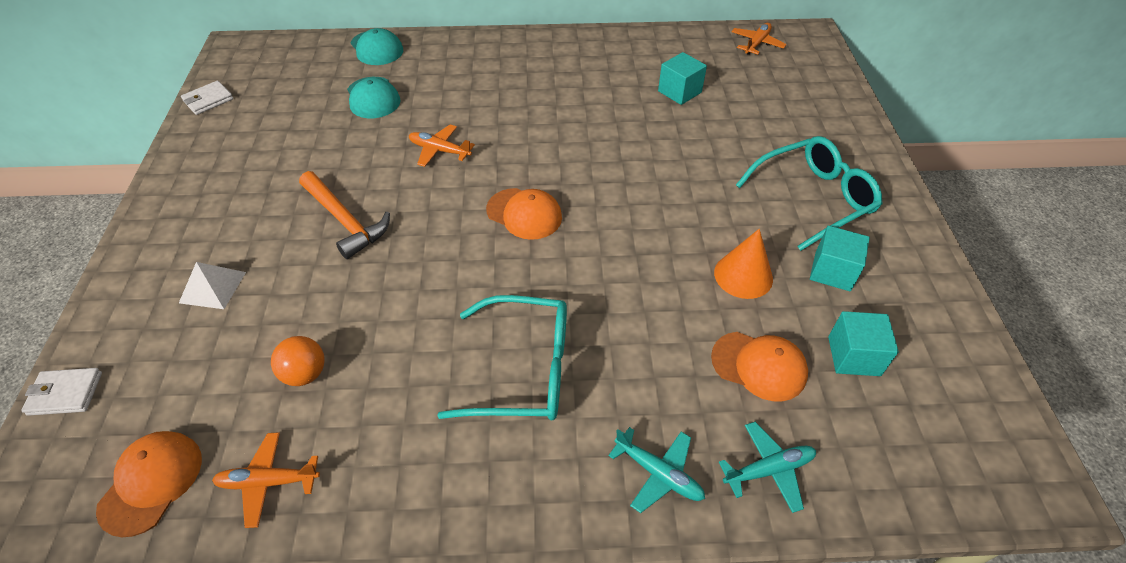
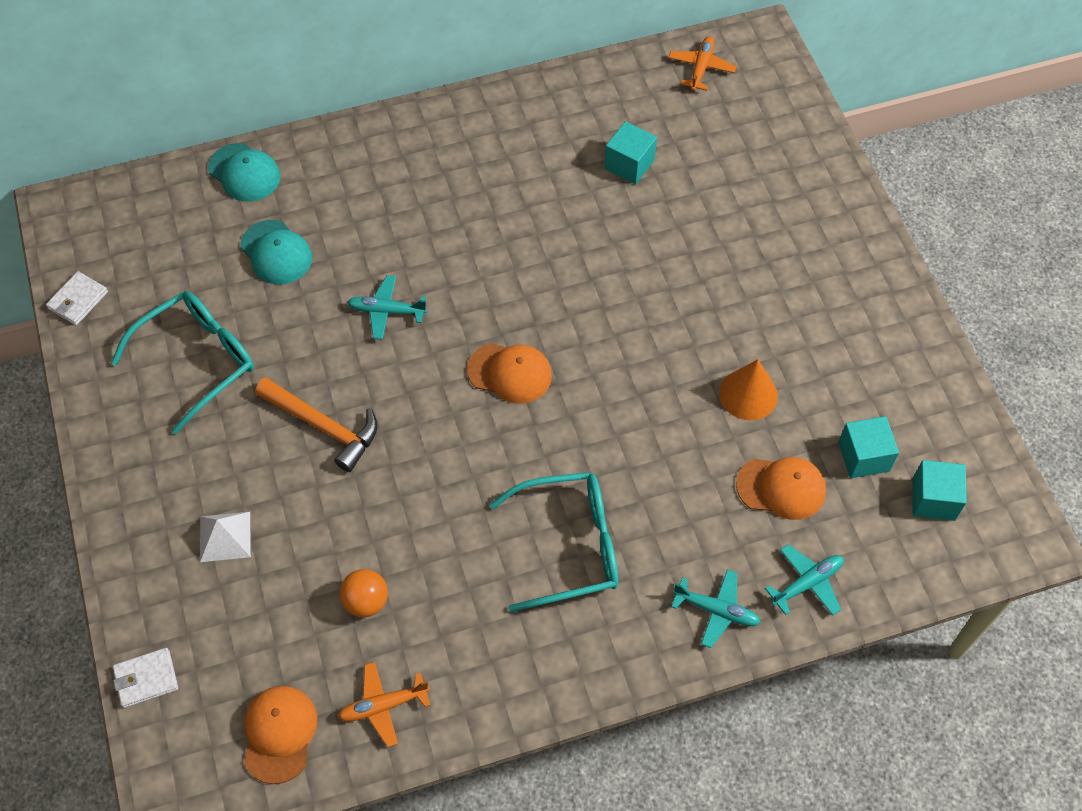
camera: 15 degrees left, 10 degrees up
(439, 150) = (386, 311): orange plane -> turquoise plane
(813, 198) = (800, 284): turquoise glasses -> turquoise glasses (198, 360)
(832, 271) = (832, 369): turquoise cube -> turquoise cube (933, 499)

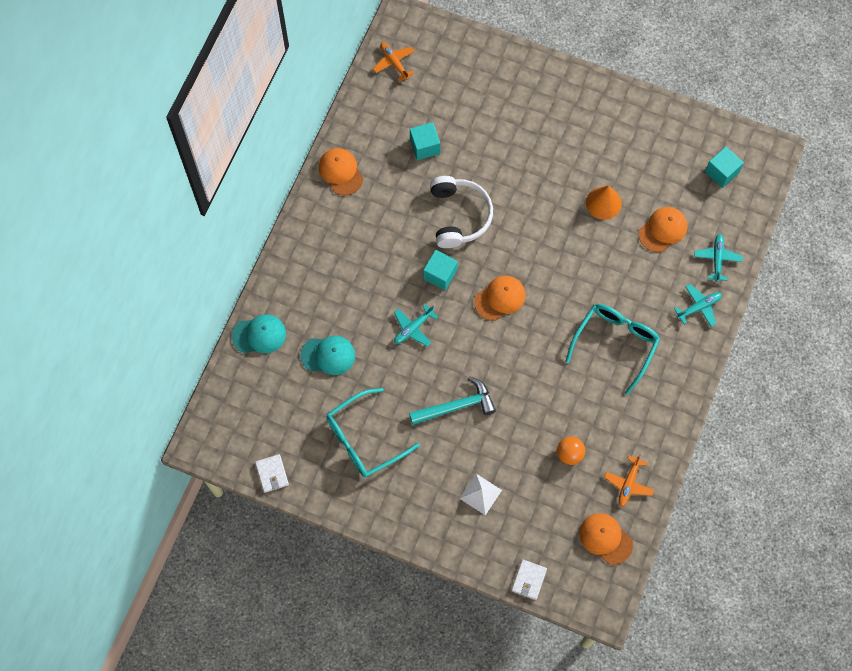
camera: 50 degrees left, 10 degrees up
(198, 360) = (364, 439): turquoise glasses -> turquoise glasses turned 120 degrees counterclockwise
(323, 426) = (456, 406): orange hammer -> turquoise hammer
(516, 111) = (341, 172): none -> orange cap
(576, 257) = (459, 216): none -> white headphones
(863, 457) = (677, 182): turquoise cube -> turquoise cube (440, 274)

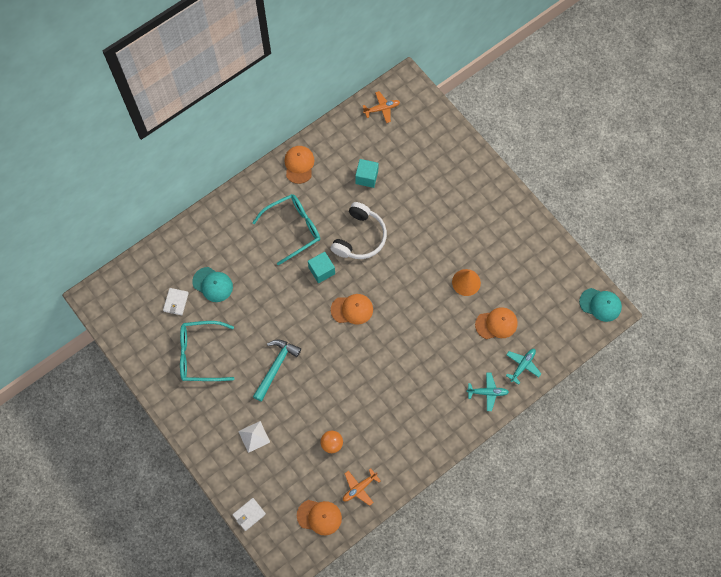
camera: 30 degrees right, 0 degrees up
(259, 335) = (176, 246): turquoise cap -> turquoise cap (600, 304)
(272, 474) = (126, 343): white wallet -> white wallet (176, 302)
(394, 62) = (382, 109): orange plane -> orange plane turned 75 degrees clockwise
(413, 328) = (280, 297): turquoise plane -> none
(456, 406) = (276, 367): turquoise hammer -> turquoise hammer turned 75 degrees counterclockwise
(605, 538) = (319, 517): orange cap -> orange cap turned 120 degrees clockwise
(615, 344) = (412, 385): turquoise glasses -> turquoise glasses (293, 229)
(721, 172) = (565, 306): turquoise cube -> none

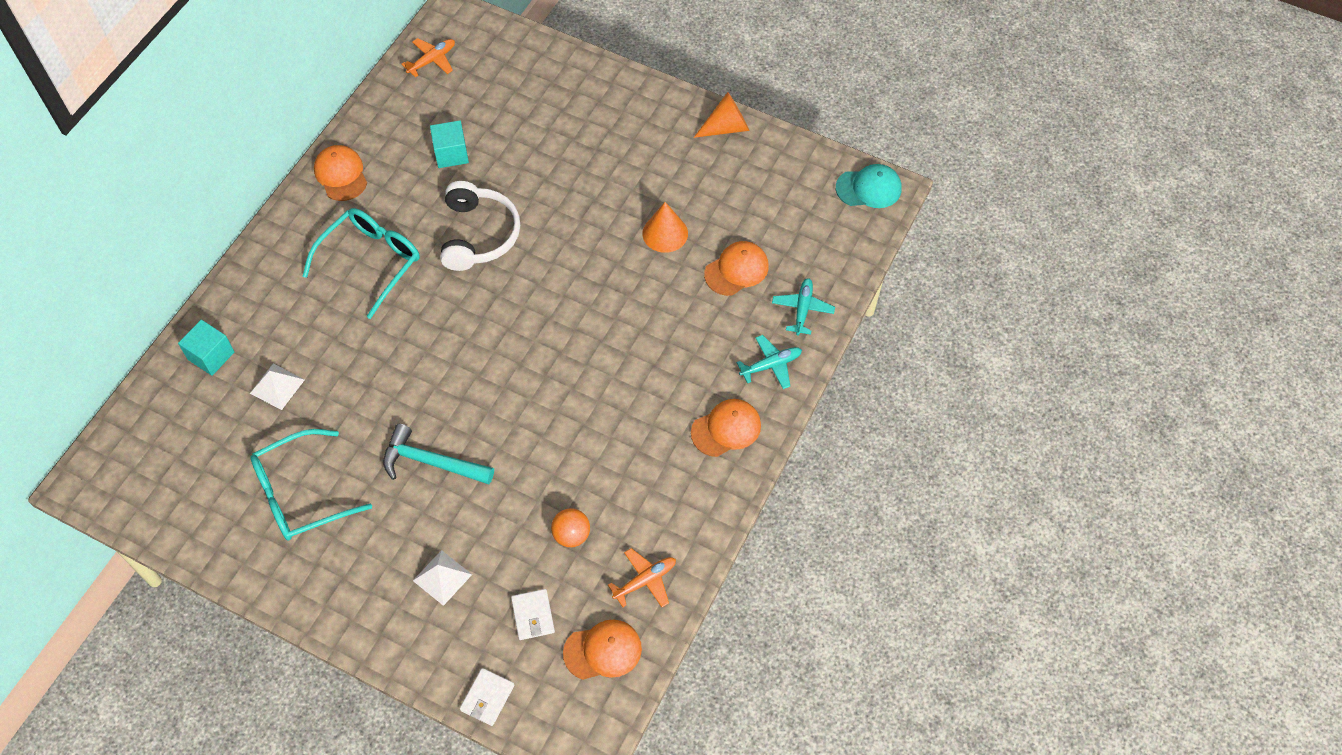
camera: 25 degrees left, 10 degrees down
(176, 302) = (227, 435): white wallet -> white wallet (533, 615)
(212, 284) = (277, 386): turquoise cap -> white pyramid
(276, 367) = (431, 462): turquoise hammer -> turquoise hammer turned 75 degrees counterclockwise
(321, 270) = (441, 301): turquoise cube -> turquoise cube (211, 356)
(352, 309) = (513, 335): orange cap -> orange cap (726, 429)
(359, 488) = (645, 580): orange plane -> orange plane turned 150 degrees counterclockwise
(535, 227) = (726, 127): none -> orange cone

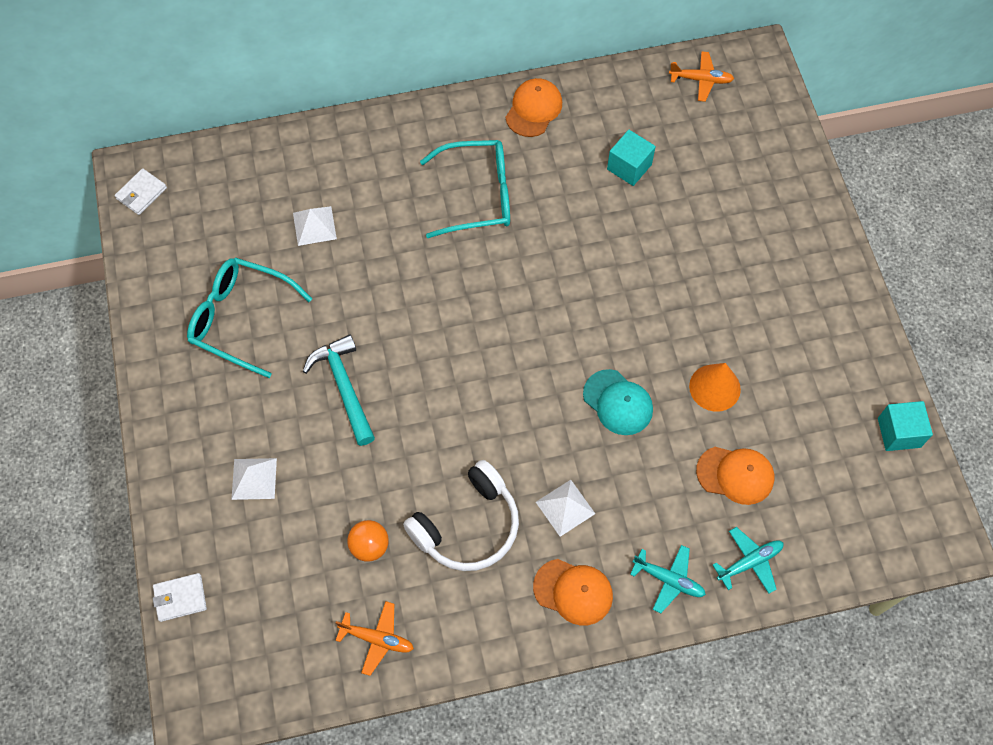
camera: 50 degrees right, 5 degrees up
(211, 356) = (300, 161): turquoise cube -> turquoise cube (899, 432)
(479, 235) = (575, 249): white headphones -> white headphones (468, 526)
(533, 615) = (276, 575): white wallet -> white wallet (141, 193)
(603, 651) = (288, 655): orange cap -> none
(662, 388) = (565, 507): none -> white pyramid
(726, 127) = (870, 350): orange cone -> none
(869, 188) = (932, 520): turquoise cap -> turquoise cap (618, 402)

